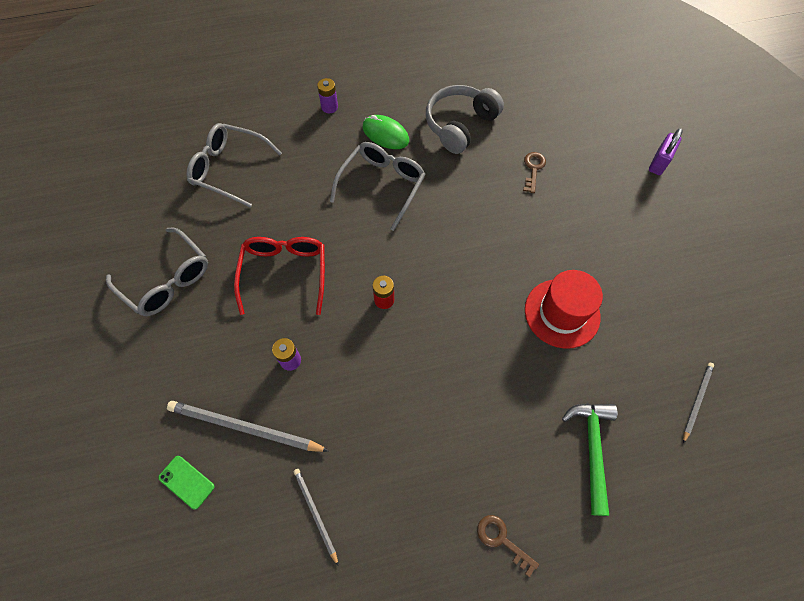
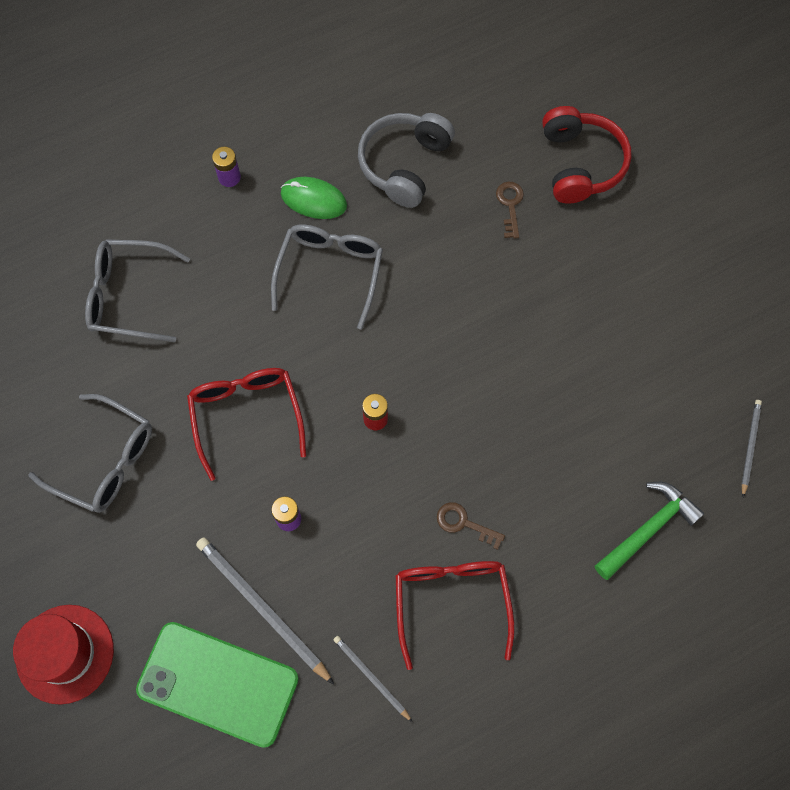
camera: 15 degrees left, 5 degrees up
(186, 482) = (218, 683): green phone -> green phone, size x2.45
(245, 427) = (262, 608): grey pencil -> grey pencil turned 45 degrees clockwise
(403, 466) = (451, 602): none -> red glasses
(502, 540) = (575, 649): brown key -> brown key (464, 523)
(562, 313) = (584, 382): red hat -> red hat (65, 653)
(592, 448) = (648, 528): green hammer -> green hammer turned 60 degrees clockwise
(595, 152) = (580, 164): none -> red headphones
(658, 163) = (659, 161): purple padlock -> none

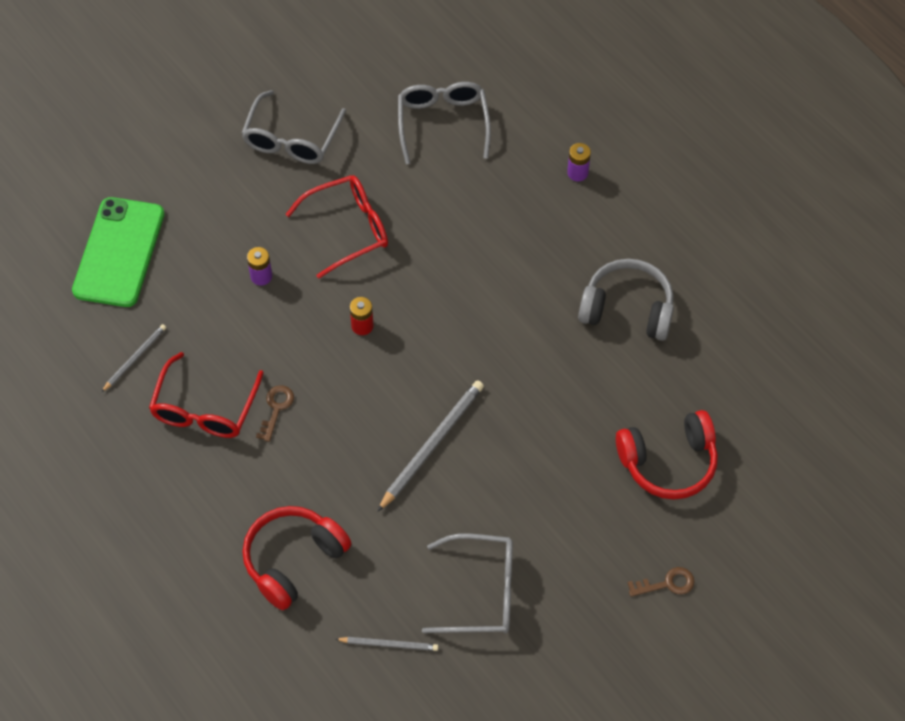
camera: 80 degrees right, 10 degrees down
(65, 653) = (132, 148): red hat -> none
(262, 608) = (183, 271): grey pencil -> grey pencil (432, 445)
(313, 199) = (570, 242): green mouse -> none
(330, 272) = (499, 267): grey glasses -> grey glasses (481, 592)
(451, 602) = (205, 408): red glasses -> red glasses turned 120 degrees clockwise
(510, 205) = (605, 405): brown key -> brown key (667, 584)
(648, 528) = (293, 560): green hammer -> red headphones

